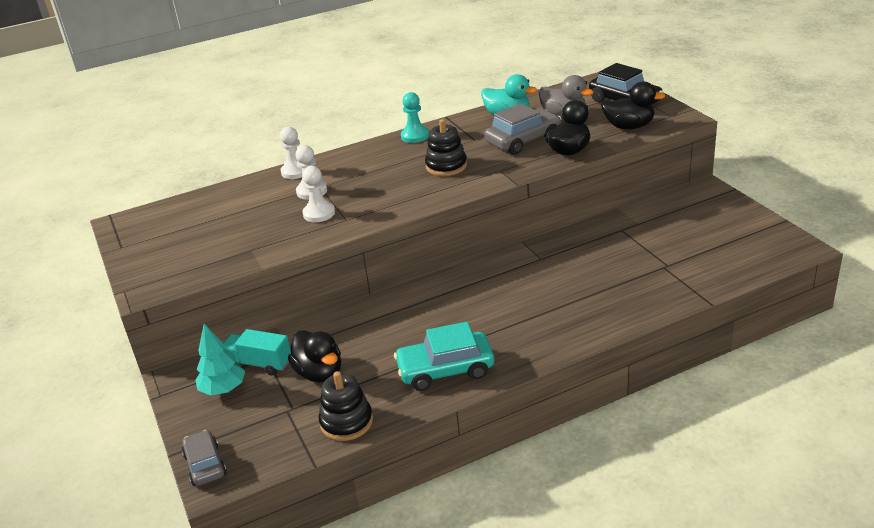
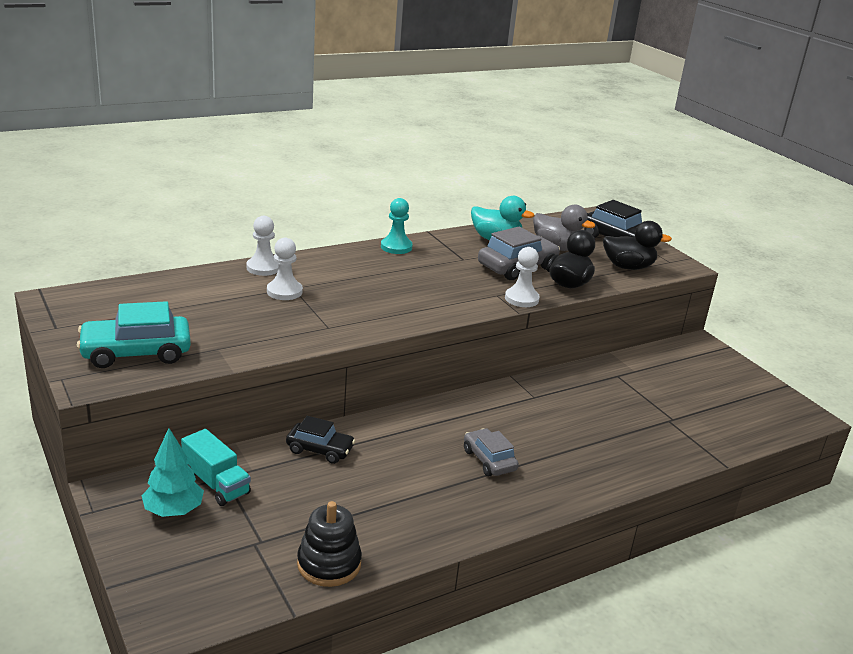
camera: 10 degrees left, 5 degrees down
(205, 465) = (154, 603): grey car -> grey car (489, 460)
(258, 363) = (216, 483): turquoise truck -> turquoise truck turned 150 degrees counterclockwise
(319, 213) = (295, 317): white pawn -> white pawn (521, 299)
(319, 373) = (291, 502): black duck -> none
(346, 326) = (320, 449): none -> black car
(445, 370) = (441, 512): turquoise car -> turquoise car (136, 352)
(446, 166) = (436, 283): black stacking toy -> none

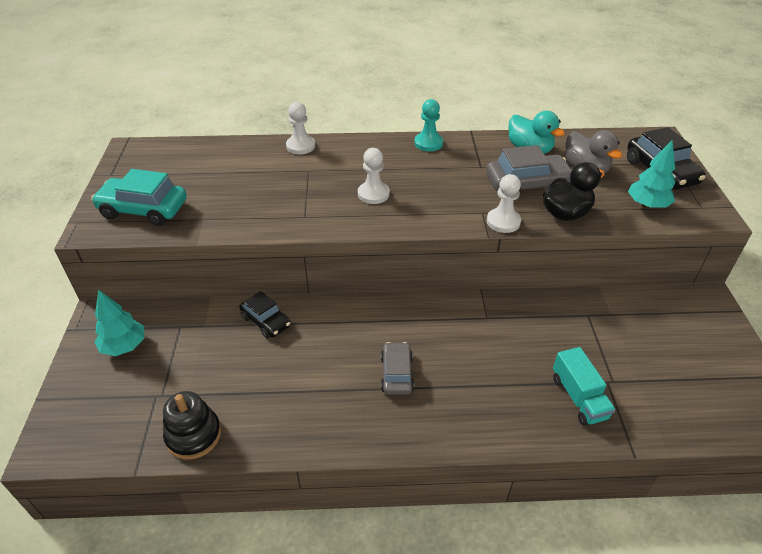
camera: 30 degrees right, 15 degrees up
(216, 483) = (170, 330): turquoise truck -> turquoise truck (578, 397)
(284, 291) = (298, 173): white pawn -> white pawn (373, 194)
(628, 267) = (647, 205): black duck -> turquoise tree

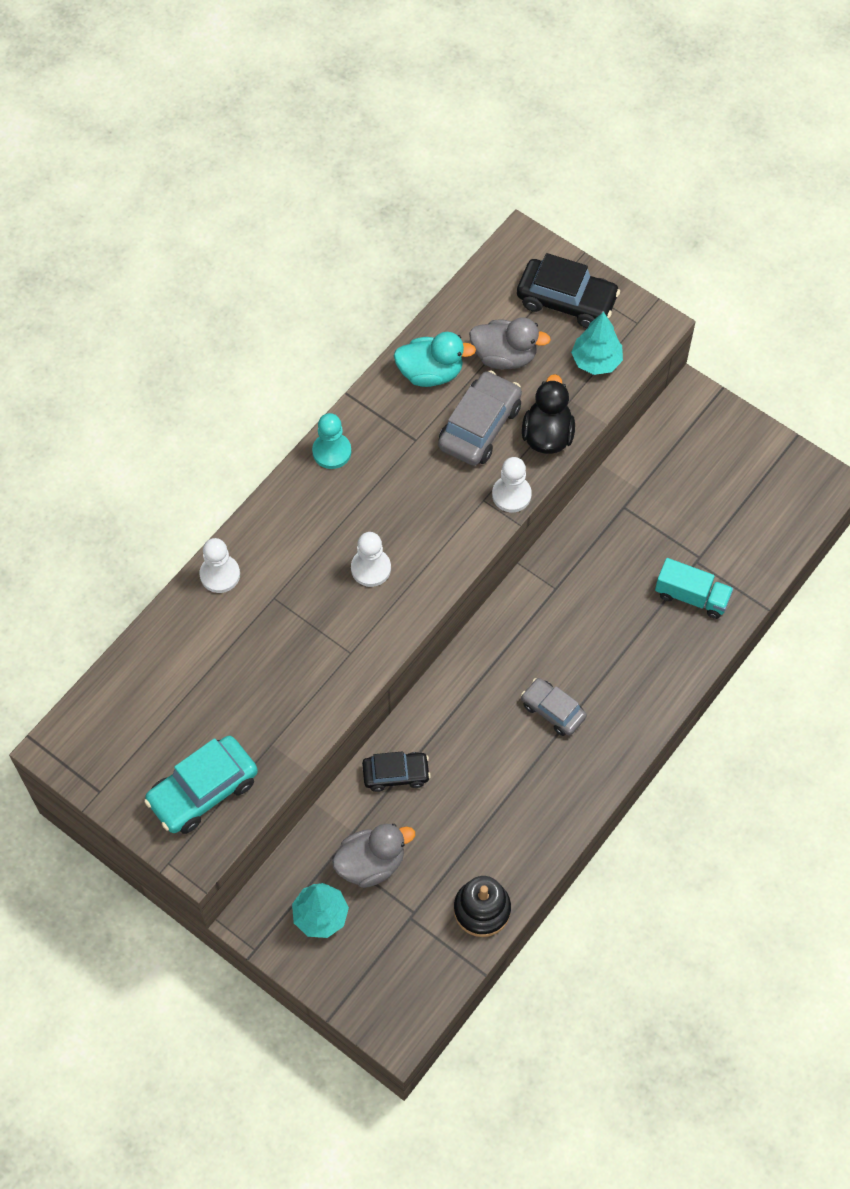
camera: 50 degrees left, 20 degrees up
(186, 348) = (371, 863): none -> grey duck

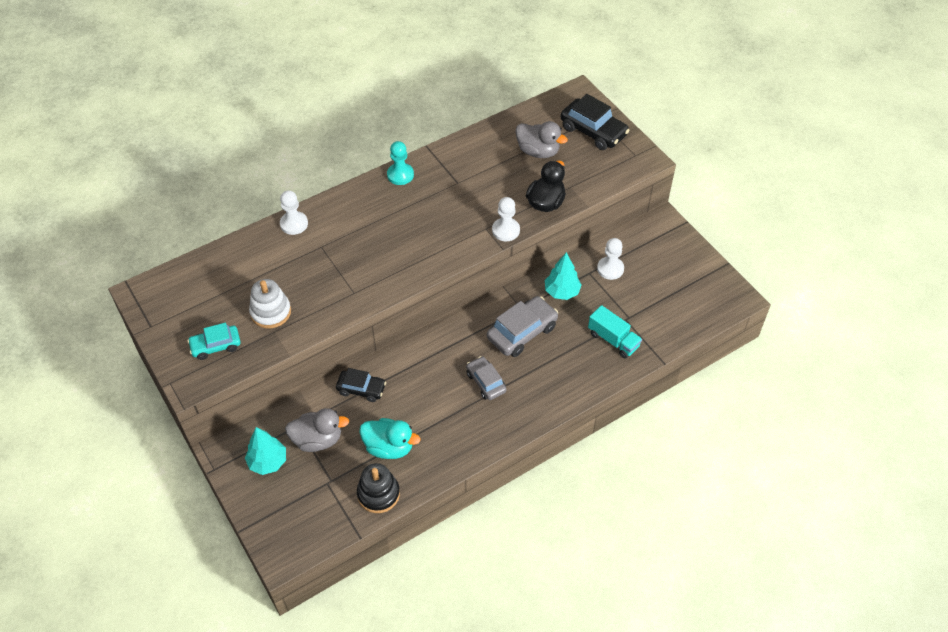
camera: 20 degrees right, 10 degrees down
(203, 790) = (216, 346): turquoise car -> turquoise car, size x0.63
(252, 717) = (271, 312): none -> white stacking toy
(371, 568) = (392, 247): white pawn -> white pawn (610, 269)
(430, 373) = (485, 148): turquoise duck -> turquoise duck (389, 447)
(480, 426) = (503, 186): grey car -> grey car (522, 332)
(596, 361) = (598, 169): turquoise tree -> turquoise tree (562, 292)

